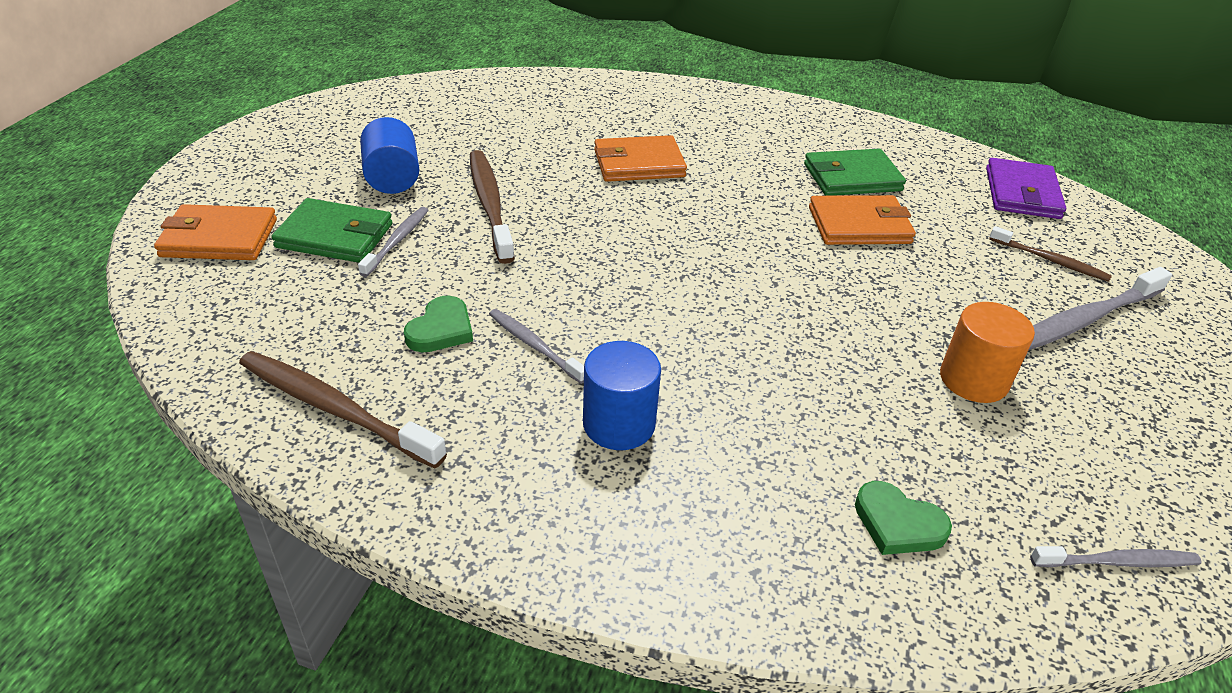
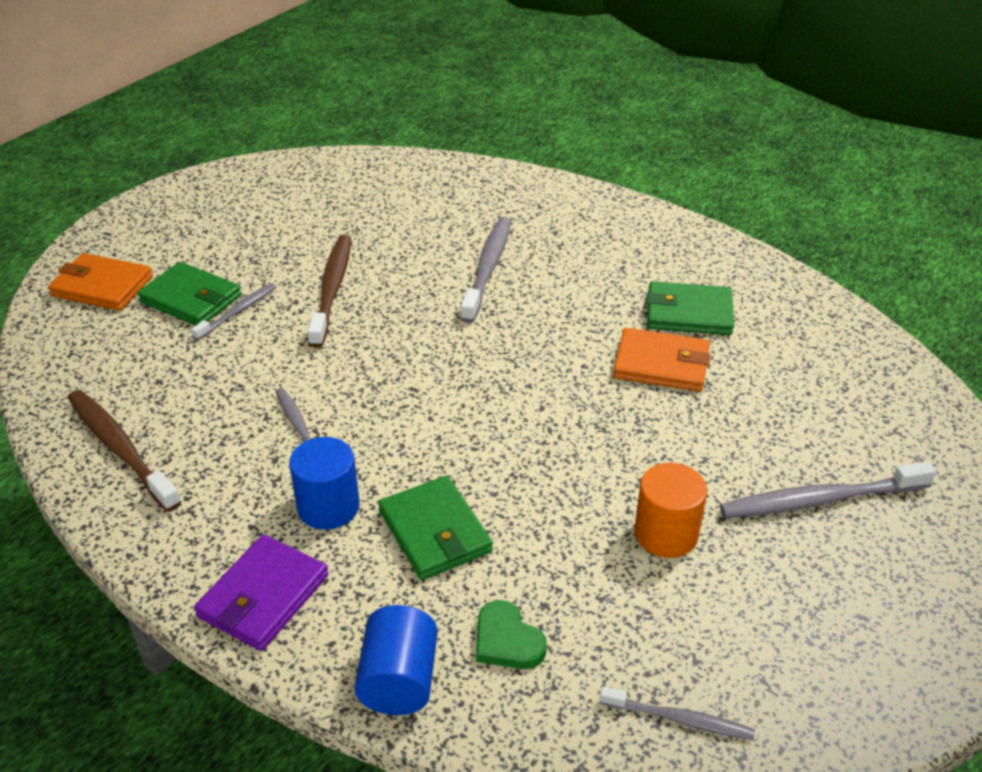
camera: 20 degrees right, 0 degrees up
(392, 178) = (263, 251): blue cylinder -> blue cylinder (399, 680)
(441, 329) = (232, 398): green heart -> none
(638, 164) = (488, 268): orange wallet -> grey toothbrush
(749, 426) = (435, 532): none -> green wallet
(1022, 193) = (859, 357): purple wallet -> purple wallet (263, 596)
(1051, 260) = (835, 434): brown toothbrush -> none

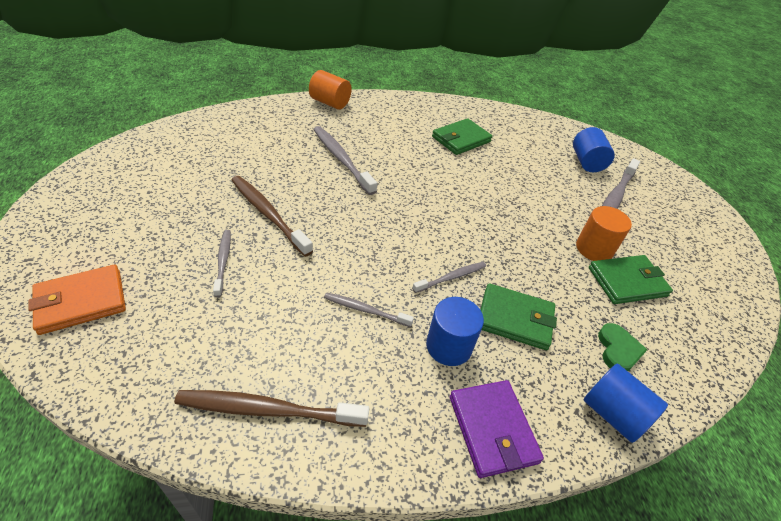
camera: 50 degrees left, 5 degrees up
(191, 299) = (174, 271): green wallet -> green wallet (627, 282)
(507, 640) = (618, 350): green heart -> green heart turned 90 degrees counterclockwise
(570, 195) = (330, 103): none -> orange cylinder
(661, 364) = (484, 169): orange wallet -> none
(680, 719) = (712, 330): grey toothbrush -> grey toothbrush (451, 277)
(856, 434) = (587, 162): none -> blue cylinder

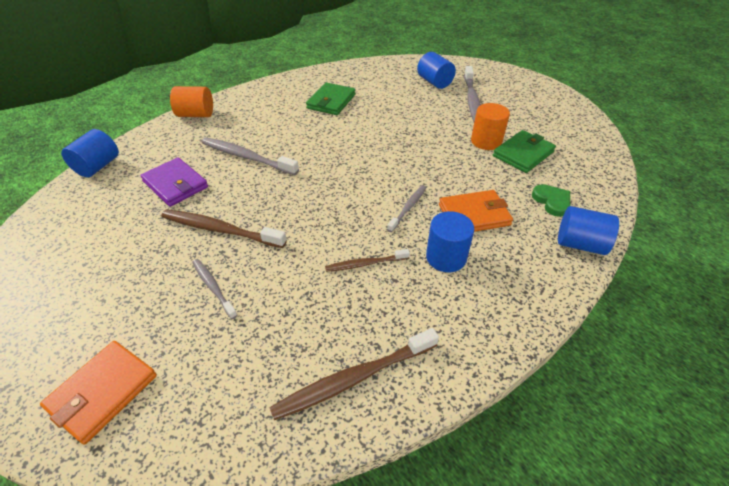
camera: 25 degrees left, 0 degrees up
(220, 116) = (98, 166): none -> blue cylinder
(365, 310) = (365, 264): grey toothbrush -> brown toothbrush
(492, 429) = (519, 297): purple wallet -> purple wallet (175, 184)
(515, 319) = (474, 215): green wallet -> orange wallet

